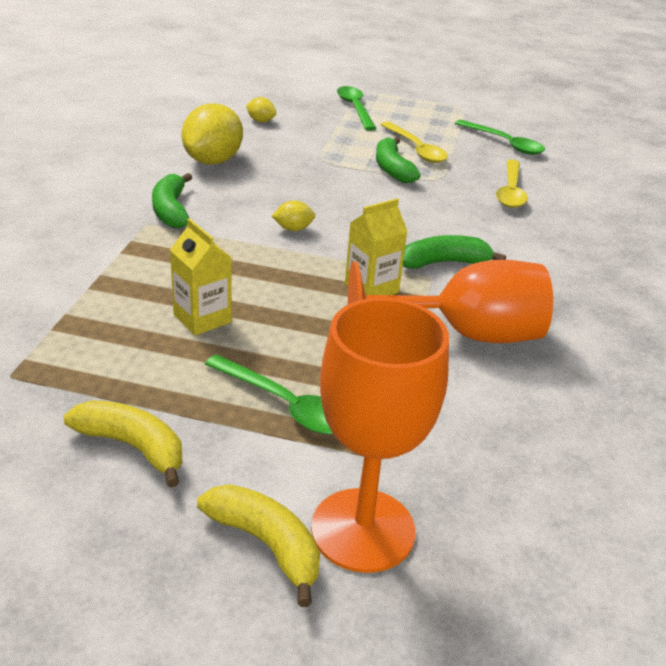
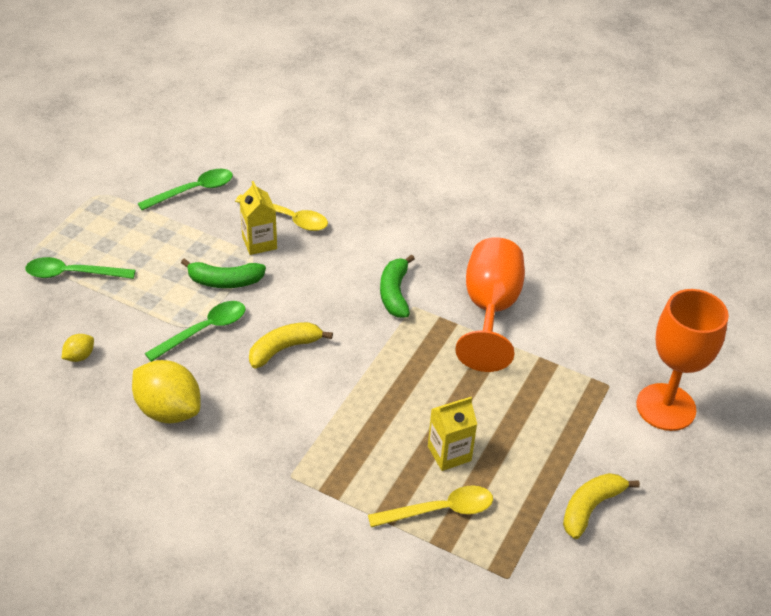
camera: 75 degrees left, 10 degrees up
(171, 210) = (267, 455): green banana -> none
(266, 544) = (675, 452): yellow banana -> yellow banana (284, 349)
(284, 404) = (555, 422): green spoon -> green spoon (204, 330)
(293, 229) = (322, 374): yellow lemon -> none
(371, 288) = (424, 345): yellow carton -> yellow carton (259, 243)
(416, 149) = (187, 254): yellow spoon -> yellow spoon (440, 510)

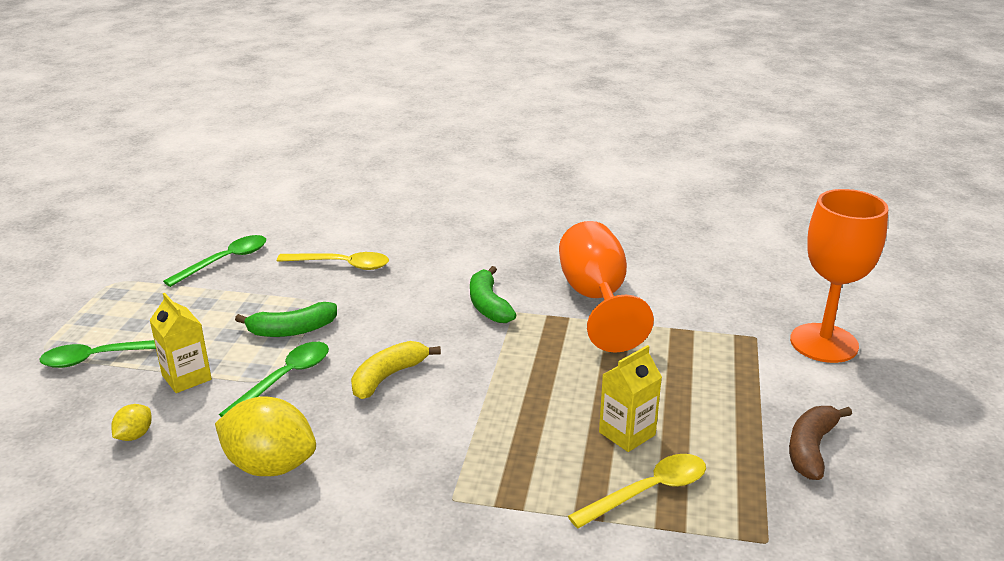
camera: 15 degrees left, 15 degrees down
(259, 243) = (318, 290): yellow carton -> yellow carton (186, 377)
(590, 508) = (811, 449): yellow banana -> brown banana

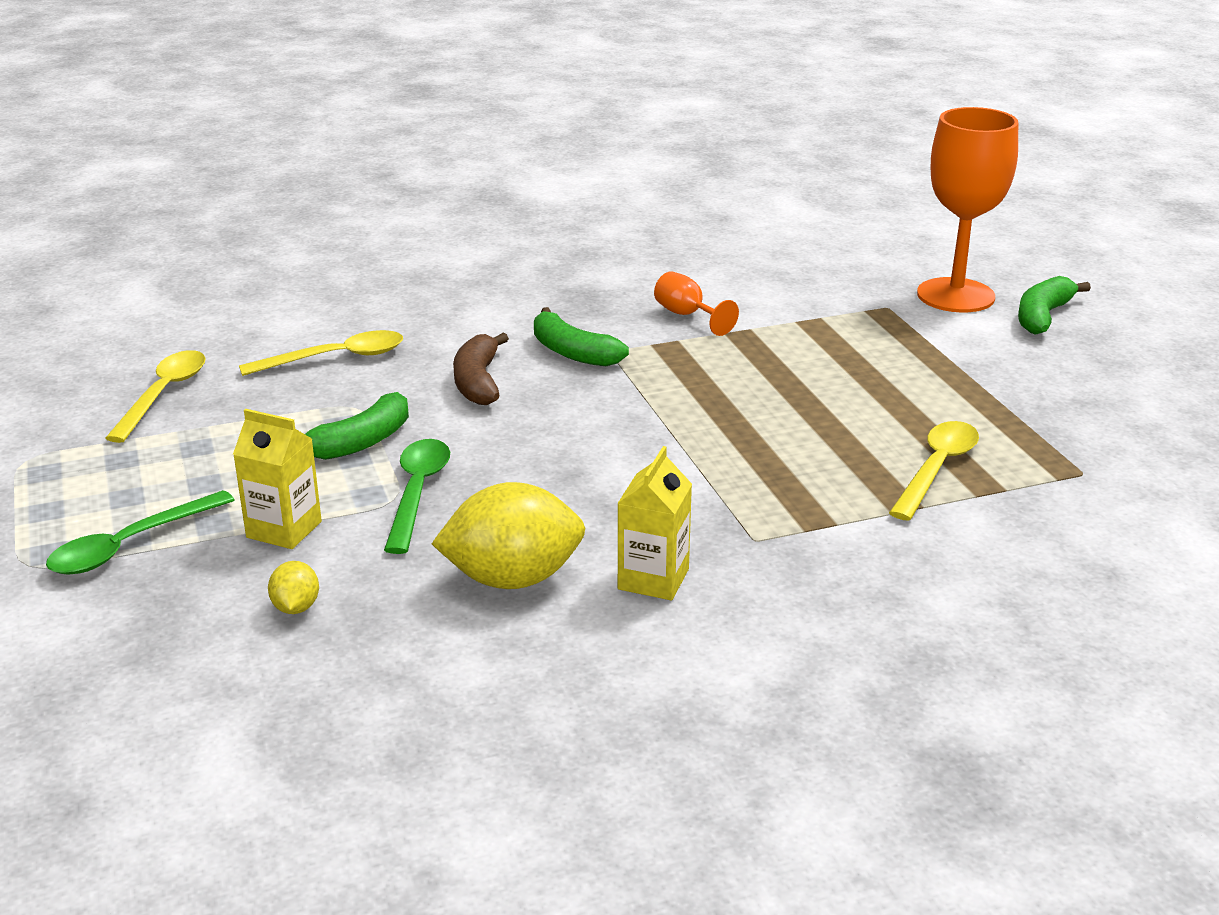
camera: 30 degrees left, 0 degrees up
(225, 261) = (163, 395): green spoon -> yellow spoon
(388, 377) = (542, 453): yellow banana -> none
(596, 299) = (687, 315): orange goblet -> orange goblet, size x0.47
(627, 433) = (860, 427): yellow carton -> yellow carton (653, 579)
(811, 449) = (1039, 388): brown banana -> brown banana (478, 382)
(882, 384) = (1042, 316): none -> green banana

